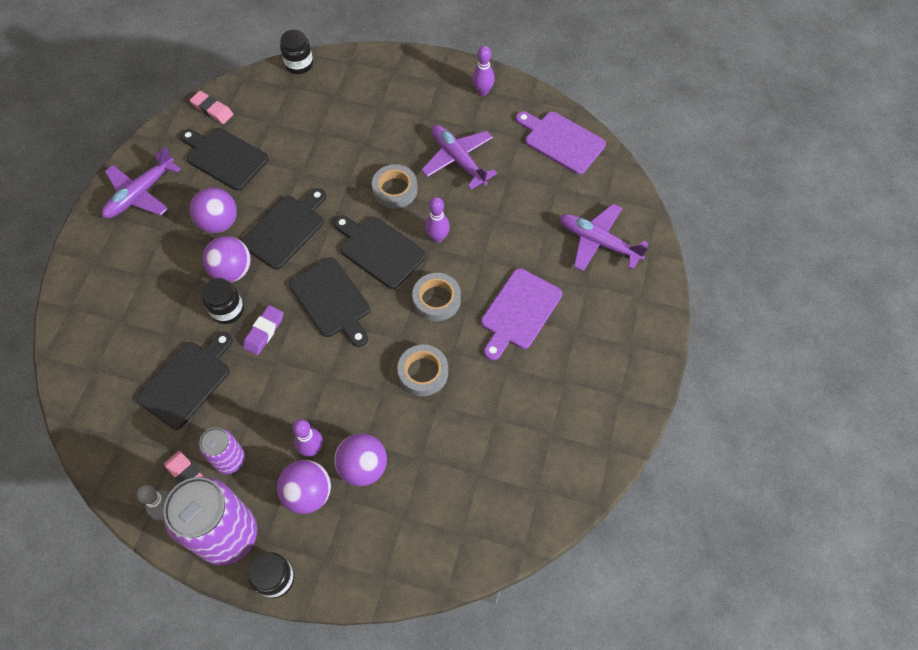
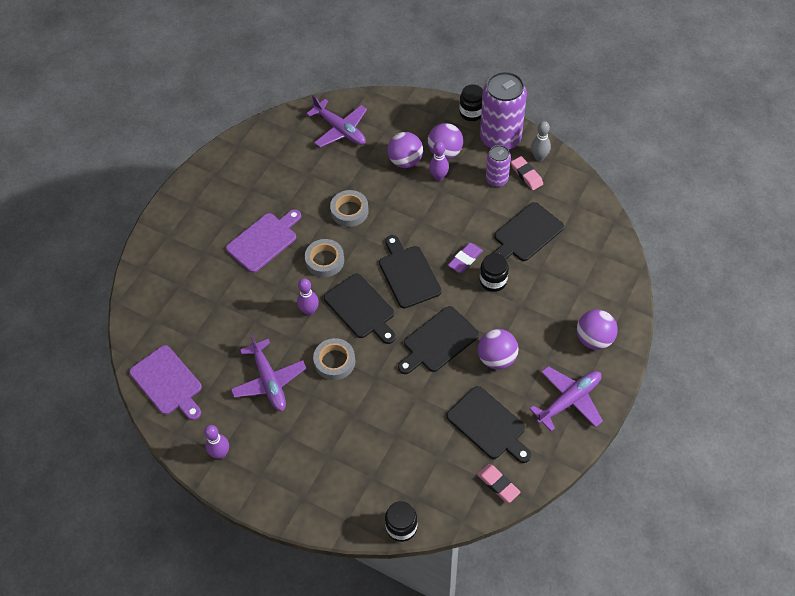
camera: 165 degrees left, 5 degrees down
(232, 270) = (487, 313): purple ball -> purple ball (594, 339)
(598, 242) = (179, 283): purple plane -> purple plane (340, 129)

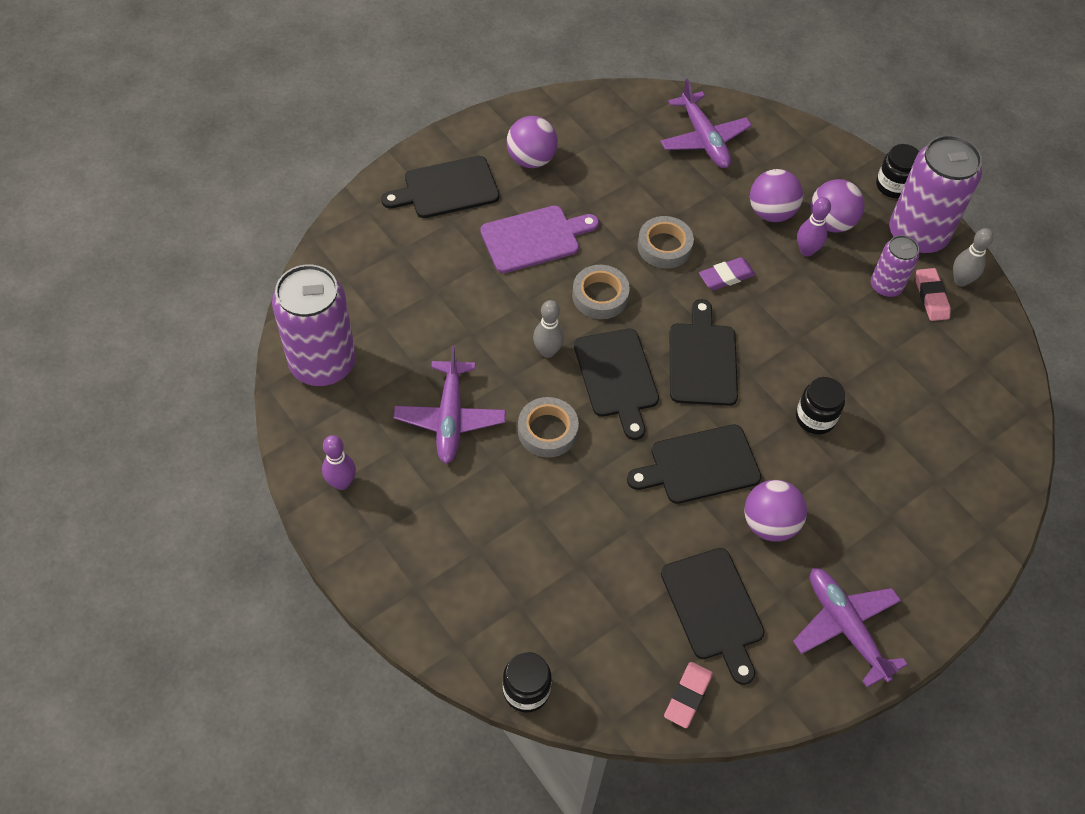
camera: 20 degrees right, 0 degrees up
(168, 382) = (323, 363): purple cutting board -> purple can
(309, 311) = (547, 351): purple bowling pin -> grey bowling pin
(465, 259) = (790, 373): purple eraser -> purple eraser (726, 277)
(498, 484) = (688, 696): pink eraser -> pink eraser turned 45 degrees clockwise
(526, 234) = (893, 375): black cutting board -> black cutting board (447, 189)
(569, 400) = (845, 627): purple plane -> purple plane turned 105 degrees counterclockwise
(594, 339) = (922, 559): purple ball -> purple ball (531, 159)

